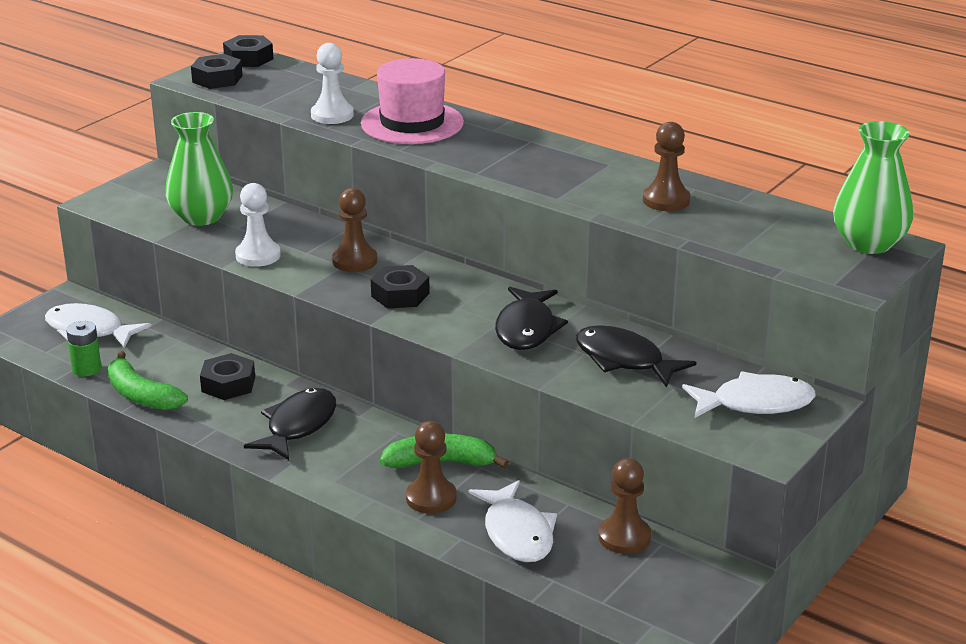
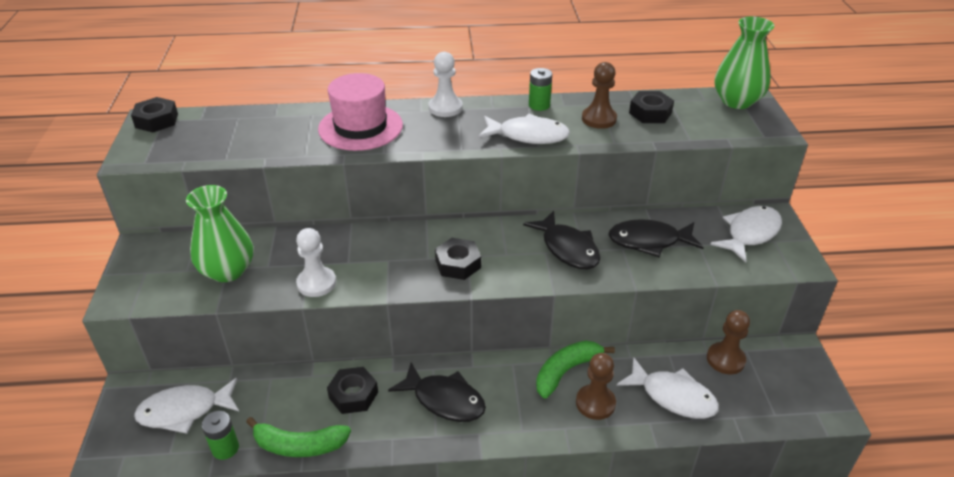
camera: 40 degrees left, 10 degrees up
(217, 79) = (155, 148): black nut -> black nut (650, 113)
(298, 426) = (444, 400): black fish -> black fish turned 135 degrees clockwise
(332, 115) = (293, 144): white pawn -> white pawn (445, 108)
(354, 261) = (391, 252): brown pawn -> none
(562, 187) = (528, 136): none -> white fish
(623, 167) = (539, 105): none -> green battery

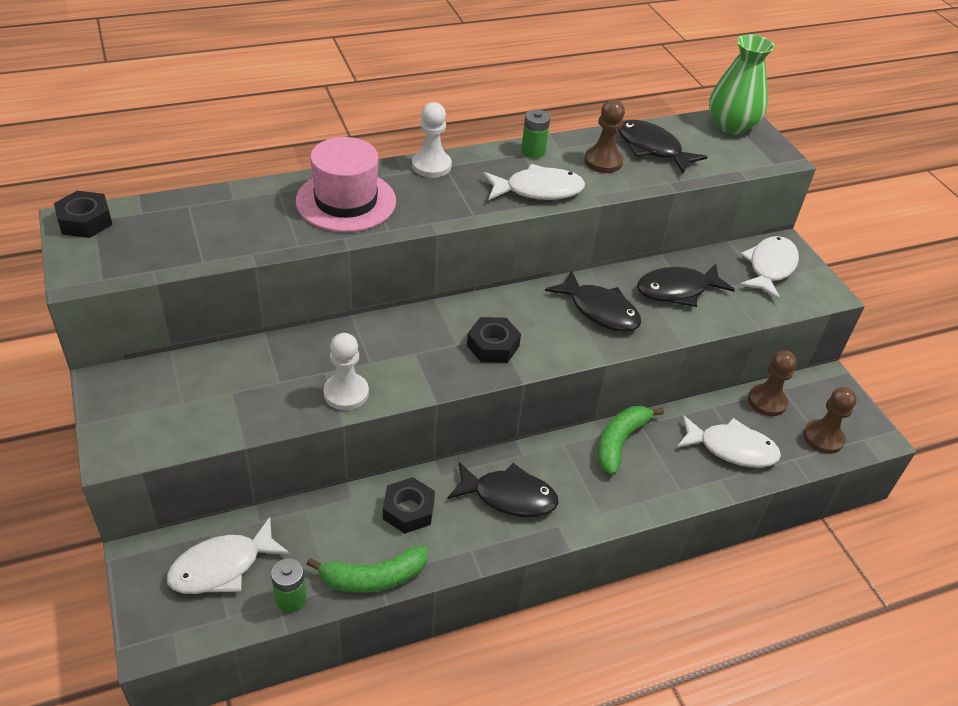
camera: 20 degrees left, 5 degrees up
(227, 271) = (233, 395): green vase -> none
(595, 403) = (661, 470): brown pawn -> brown pawn (823, 438)
(650, 113) = (652, 148): black nut -> black fish

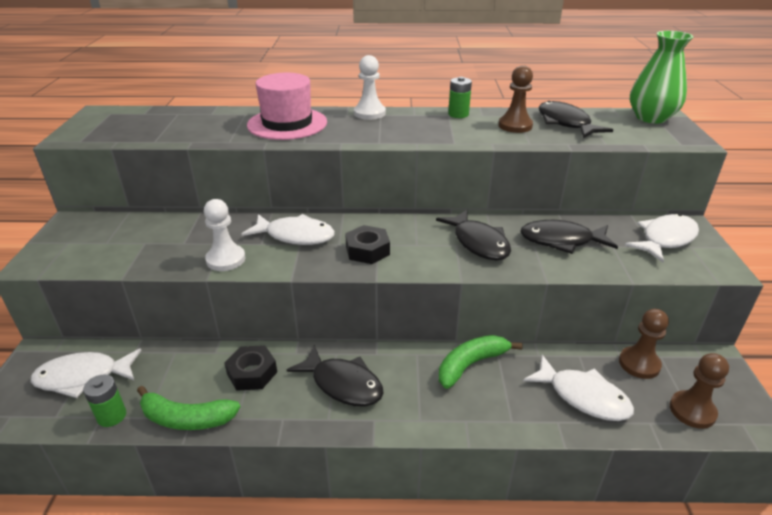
camera: 25 degrees right, 10 degrees down
(85, 221) = (105, 113): black nut -> none
(538, 190) = (445, 135): white fish -> white fish (295, 236)

